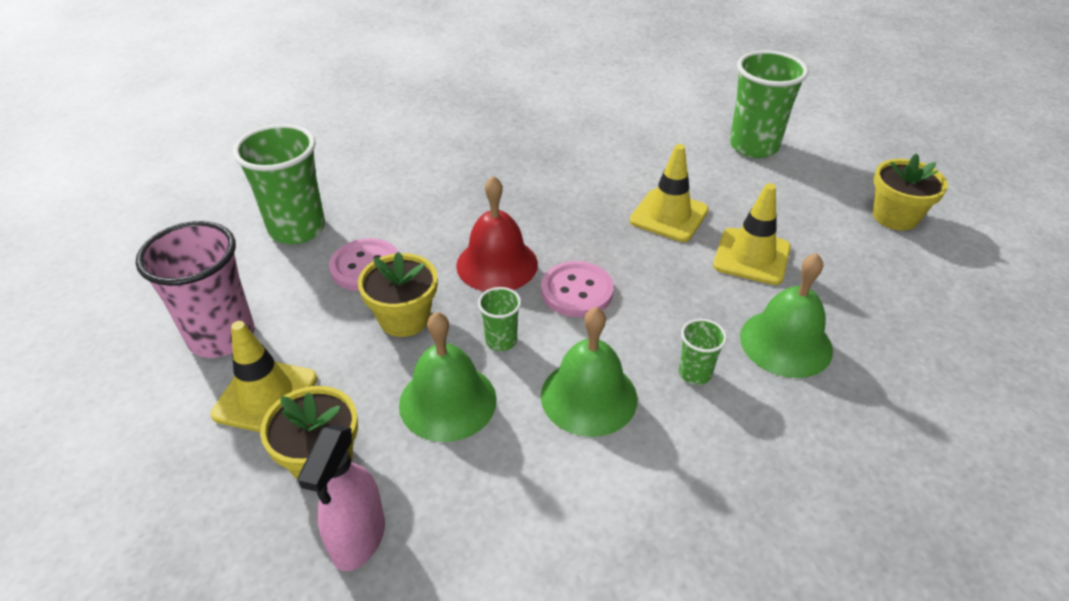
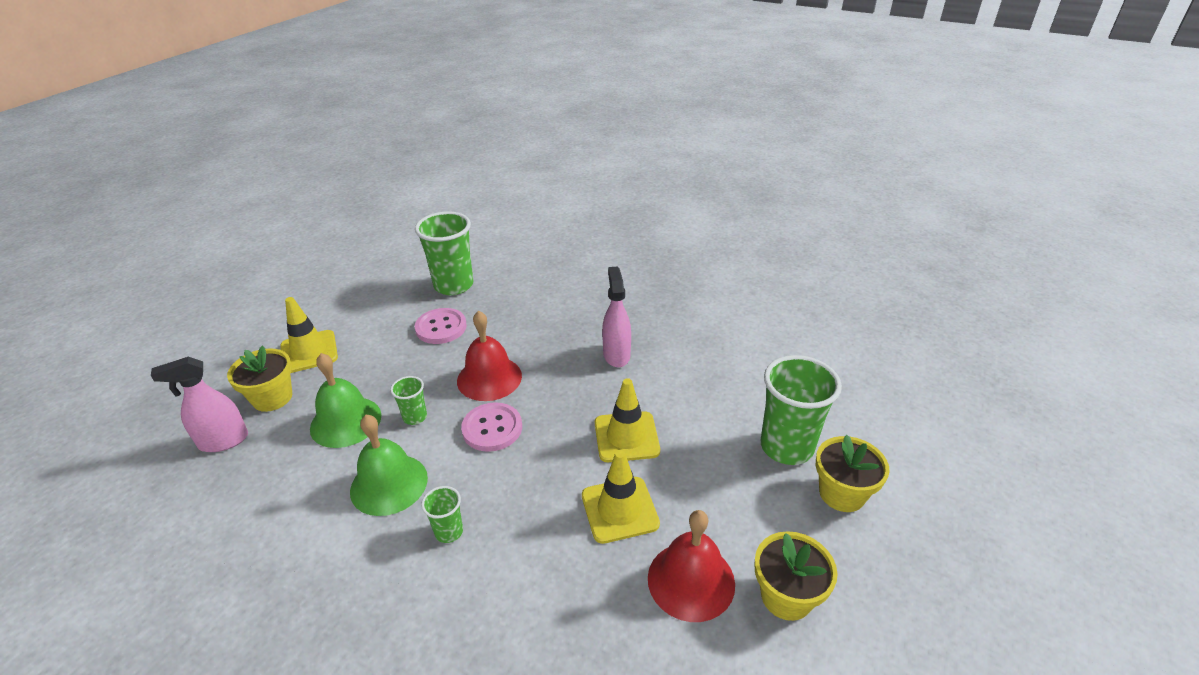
camera: 55 degrees right, 5 degrees down
(222, 336) = (345, 312): pink cup -> none
(404, 318) = (406, 367): yellow flower pot -> yellow flower pot (842, 493)
(554, 174) = (616, 355): none -> pink spray bottle
(786, 343) = (524, 576): green bell -> none
(852, 253) = (691, 580): none -> red bell

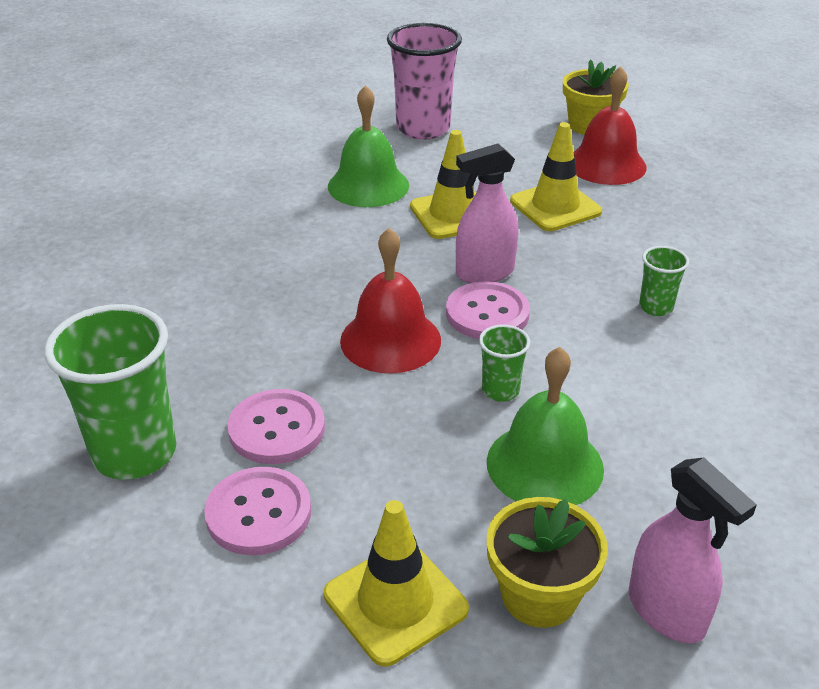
camera: 105 degrees left, 0 degrees up
(389, 484) = (625, 376): green bell -> green bell (368, 185)
(390, 318) = (258, 513): none -> pink button
(616, 355) = (306, 240): pink spray bottle -> pink spray bottle (484, 273)
(786, 447) = (423, 128): green cup -> pink cup
(842, 493) = (468, 105): yellow flower pot -> none

